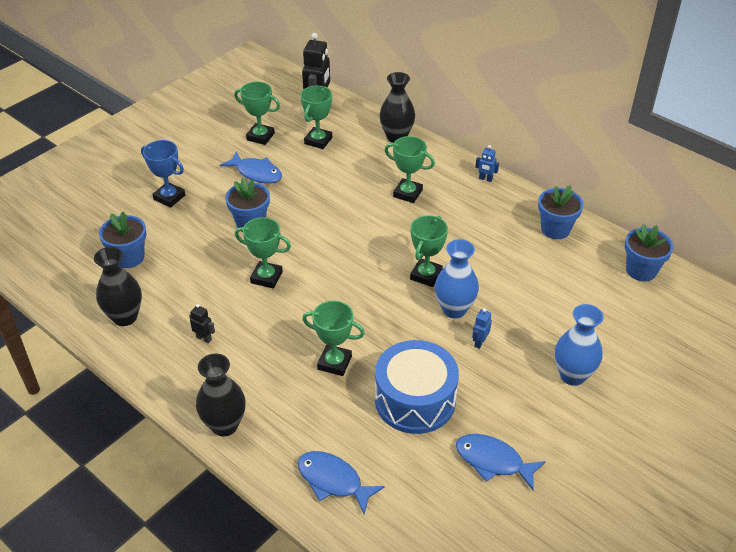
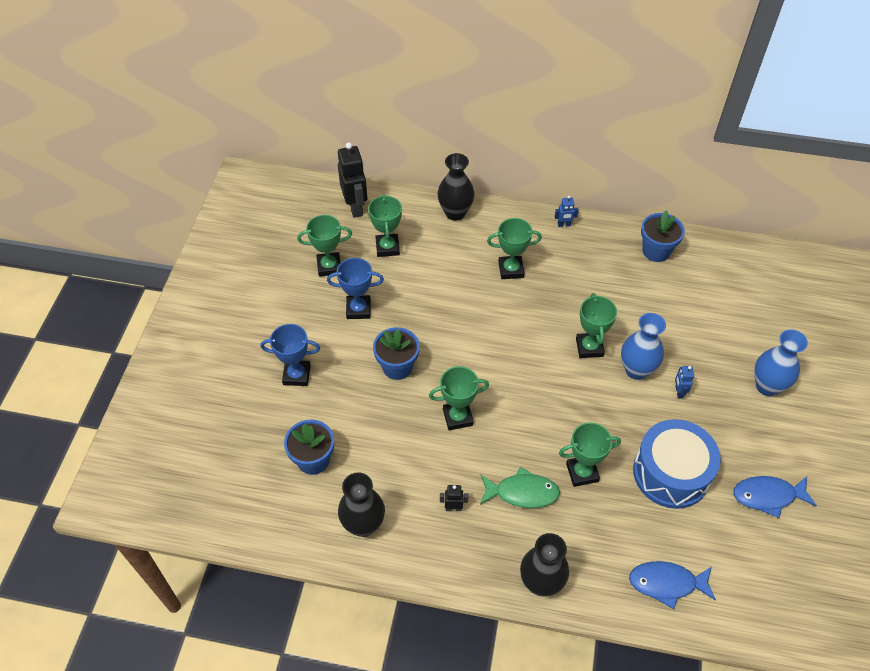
camera: 30 degrees left, 10 degrees up
(256, 173) = (358, 309): blue fish -> blue trophy
(270, 353) = (522, 492): none -> green fish
(641, 270) = (746, 261): blue flower pot -> none

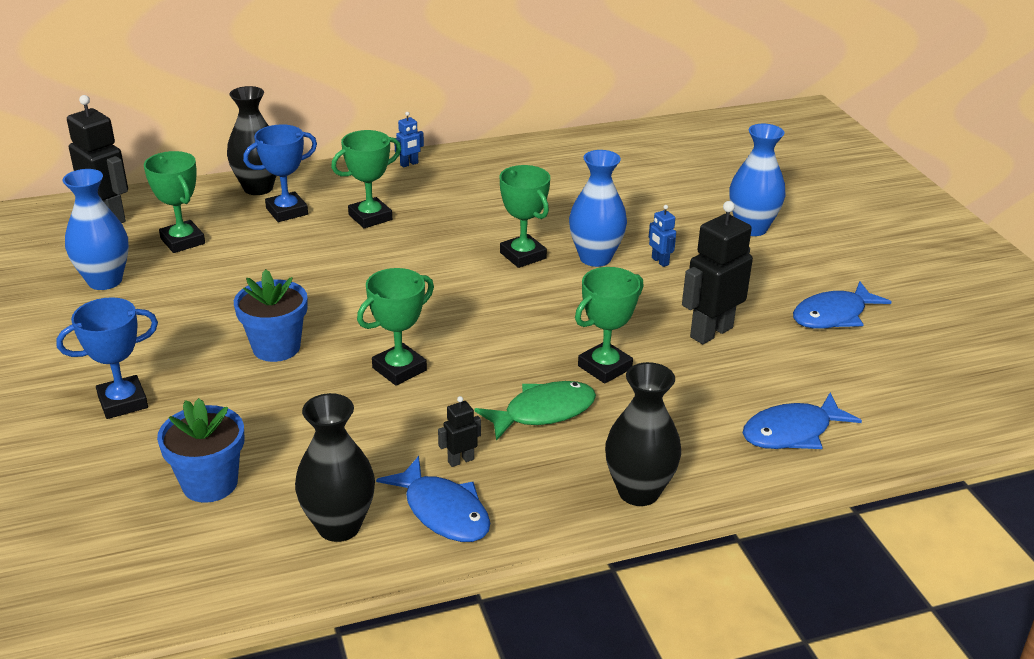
camera: 30 degrees left, 20 degrees down
(329, 266) = (105, 281): green trophy -> blue vase
(358, 309) = (178, 309): blue trophy -> blue trophy (287, 211)
(423, 542) = (443, 511): none -> blue fish
(656, 251) = (537, 158): blue flower pot -> none
(671, 473) = (710, 332): blue drum -> black robot

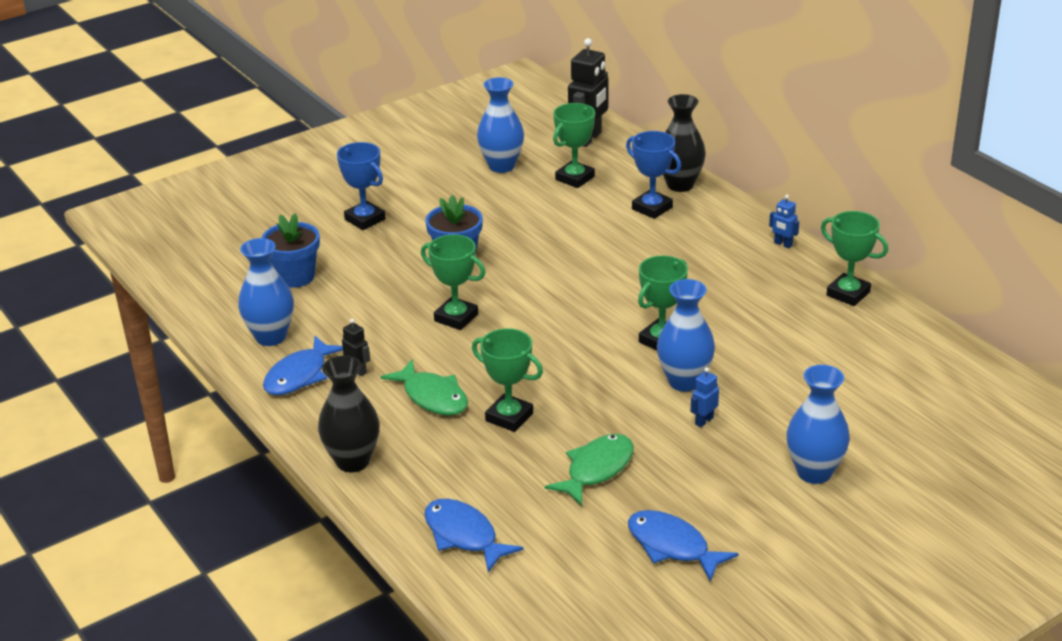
camera: 75 degrees right, 0 degrees up
(339, 526) = (271, 337): black vase -> blue vase
(370, 217) = (671, 249): green trophy -> green trophy (848, 294)
(710, 332) = (596, 469): black robot -> green fish

